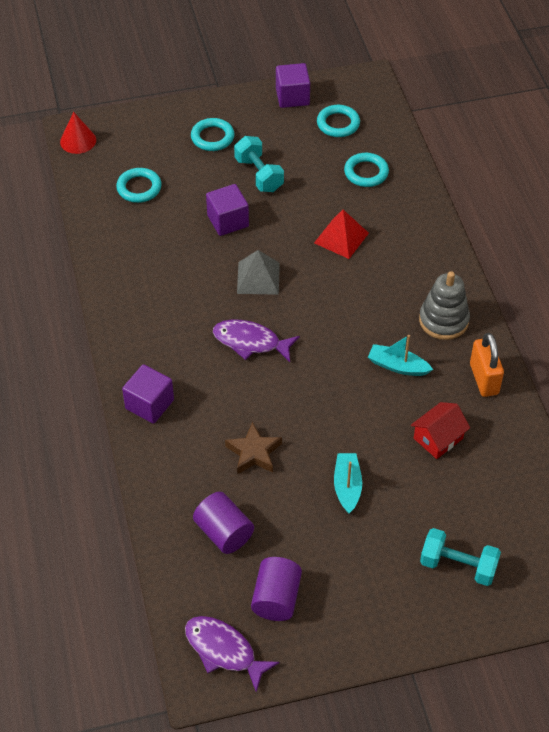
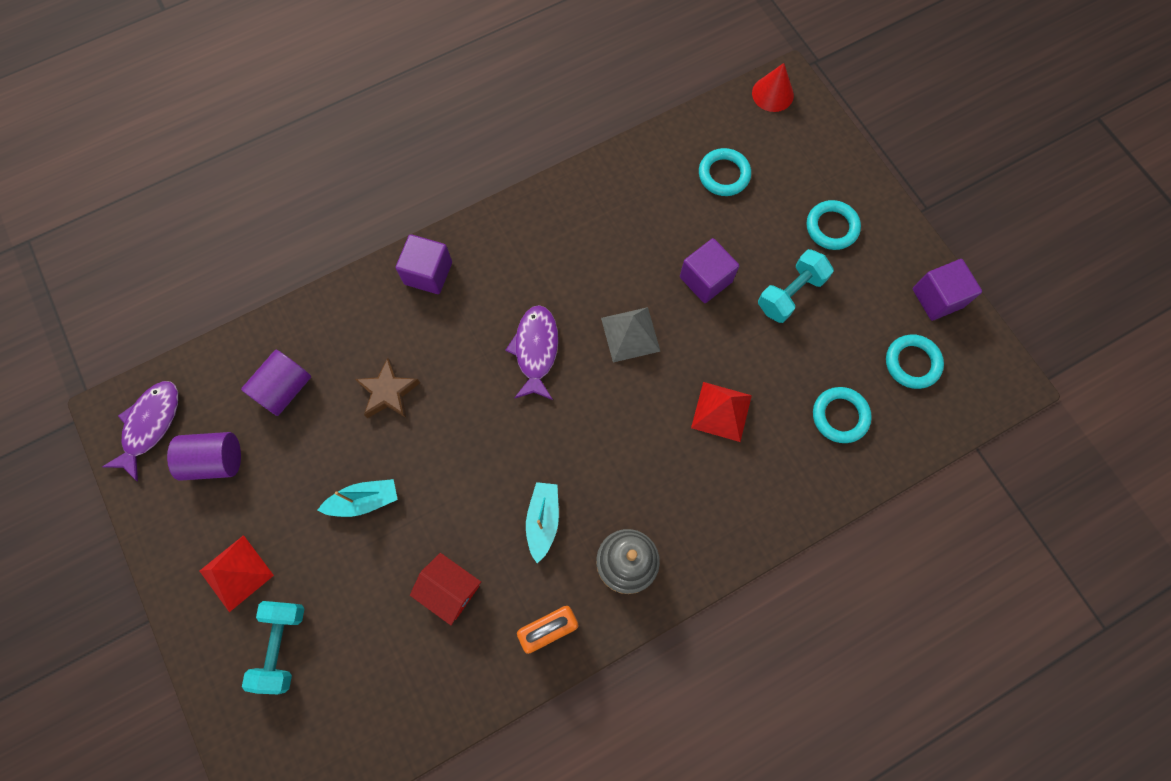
camera: 75 degrees right, 20 degrees up
(386, 593) = (236, 573): none -> red pyramid

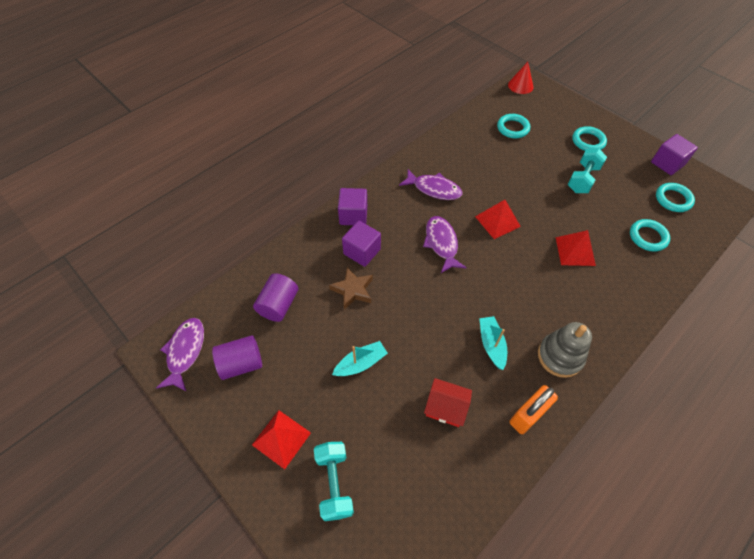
camera: 15 degrees left, 15 degrees down
(559, 257) = (434, 189): none -> purple fish
(630, 334) = (497, 221): grey pyramid -> red pyramid
(705, 279) = (529, 182): purple cube -> purple cube (362, 251)

